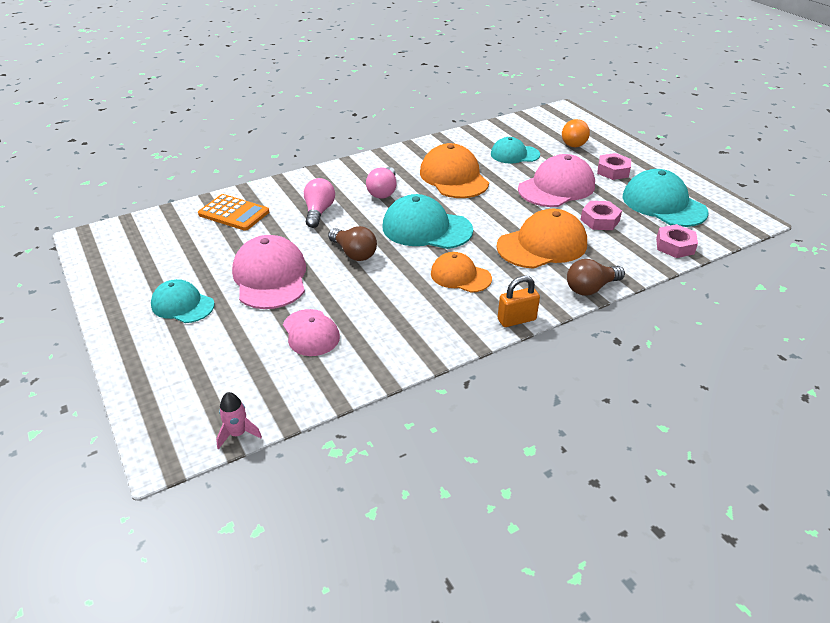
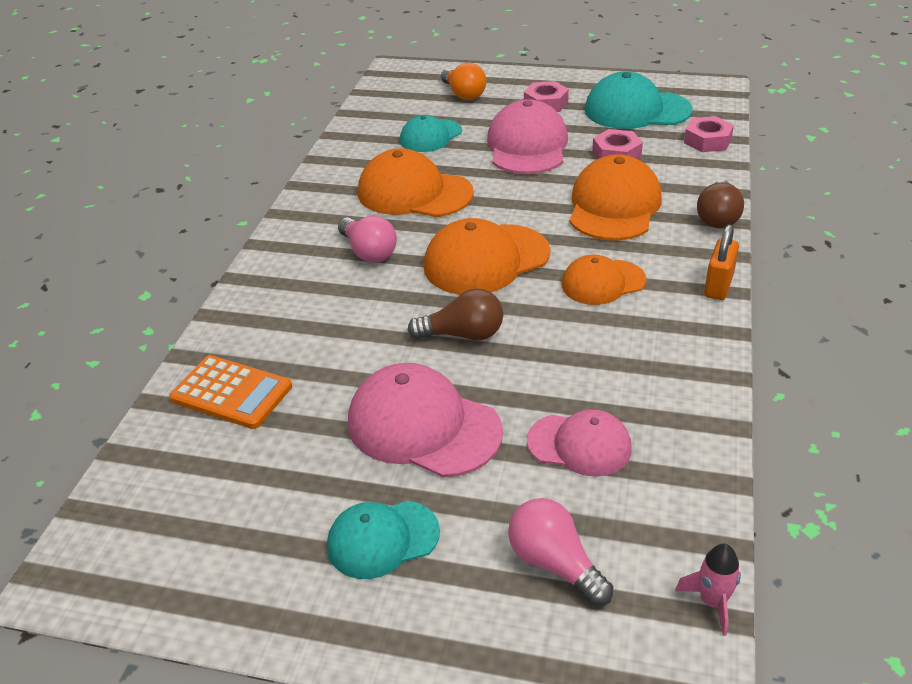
camera: 45 degrees left, 0 degrees up
(234, 213) = (231, 393): orange calculator -> orange calculator turned 45 degrees clockwise
(319, 212) = (337, 320): pink light bulb -> pink light bulb (554, 563)
(426, 228) = (486, 260): turquoise cap -> orange cap

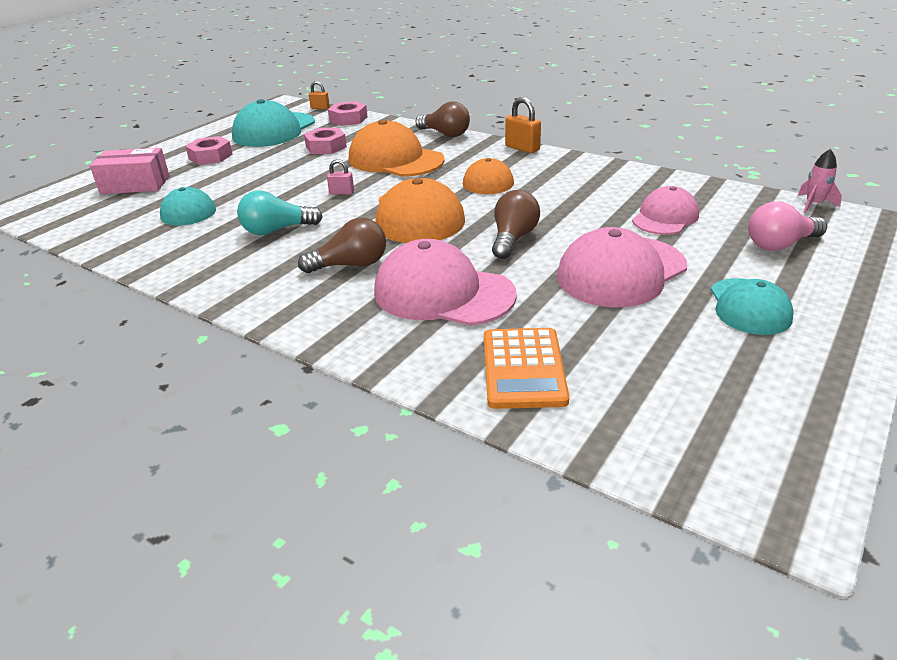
camera: 70 degrees left, 5 degrees down
(231, 393) = (523, 368): orange calculator -> orange calculator turned 135 degrees clockwise
(369, 252) = (351, 265): pink light bulb -> brown light bulb
(414, 193) = (276, 230): orange cap -> turquoise light bulb
(463, 94) = (135, 184): orange light bulb -> pink box
(510, 200) = (341, 192): none -> pink padlock
(527, 146) = (267, 173): pink cap -> pink cap (443, 293)
(725, 113) = (320, 108): none -> orange padlock

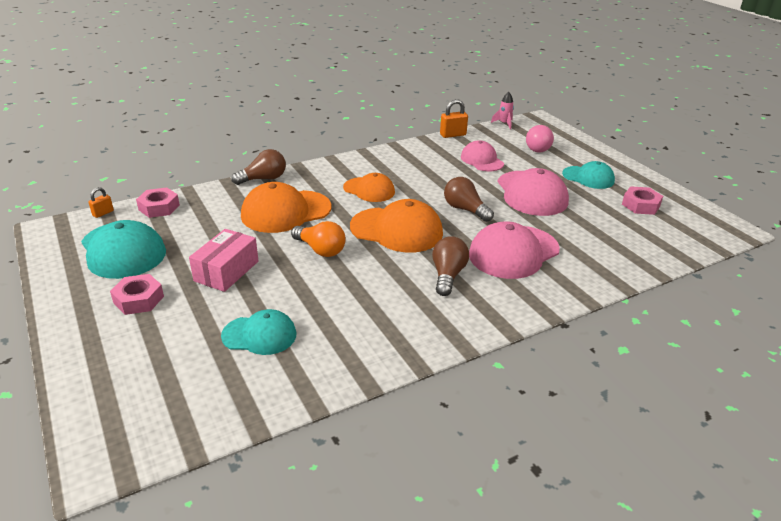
camera: 65 degrees left, 0 degrees up
(135, 184) = (149, 361): pink box -> pink box (226, 271)
(276, 230) = (358, 295): turquoise light bulb -> none
(326, 147) = (211, 234): pink nut -> pink nut (640, 205)
(341, 192) = (320, 250): pink padlock -> orange light bulb
(522, 148) = (332, 163): orange padlock -> orange padlock (453, 135)
(523, 368) = (608, 252): orange calculator -> none

